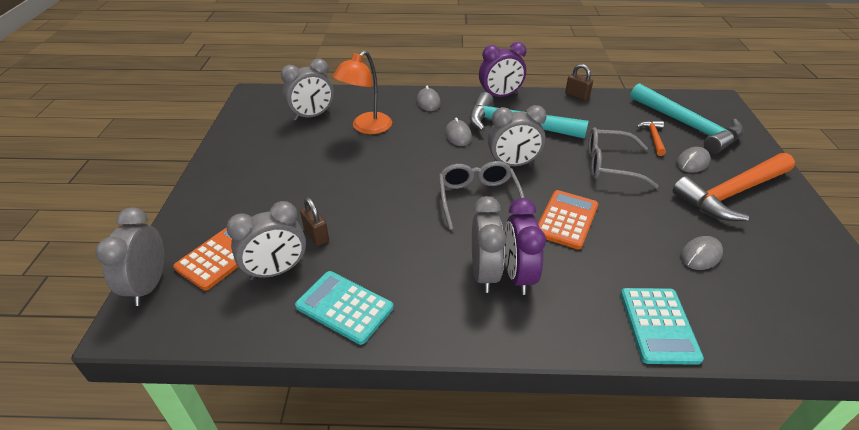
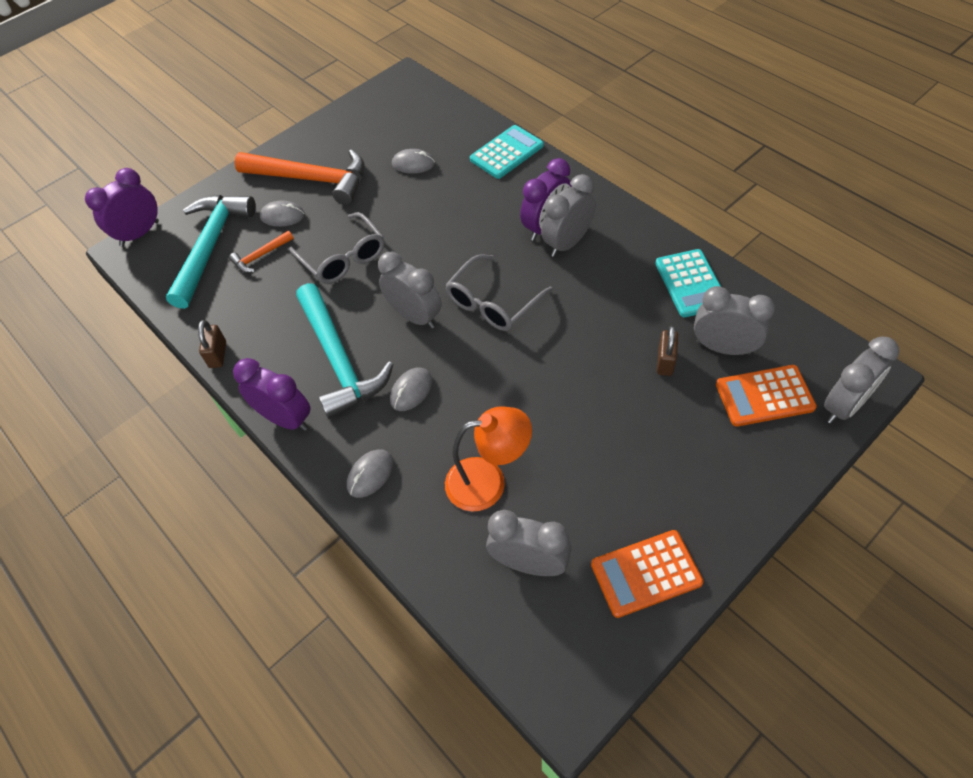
camera: 130 degrees left, 15 degrees up
(566, 219) = (454, 240): orange calculator -> orange calculator (646, 573)
(732, 108) = (140, 234): none -> purple clock

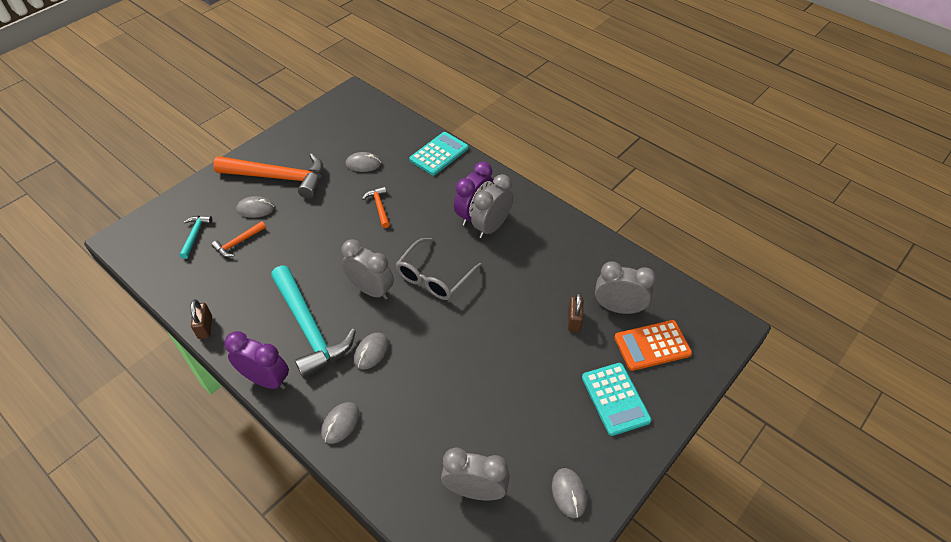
camera: 10 degrees left, 5 degrees down
(140, 234) = (132, 226): purple clock -> none
(211, 246) = (195, 235): turquoise hammer -> turquoise hammer, size x0.45
(343, 258) = (309, 243): grey glasses -> none
(430, 216) = (379, 207): none -> orange hammer
(488, 482) = (438, 425): orange lamp -> none
(646, 573) = (568, 493): orange calculator -> grey mouse
(691, 283) = (590, 257): turquoise calculator -> turquoise calculator (615, 399)
(844, 406) = (712, 351): grey clock -> none

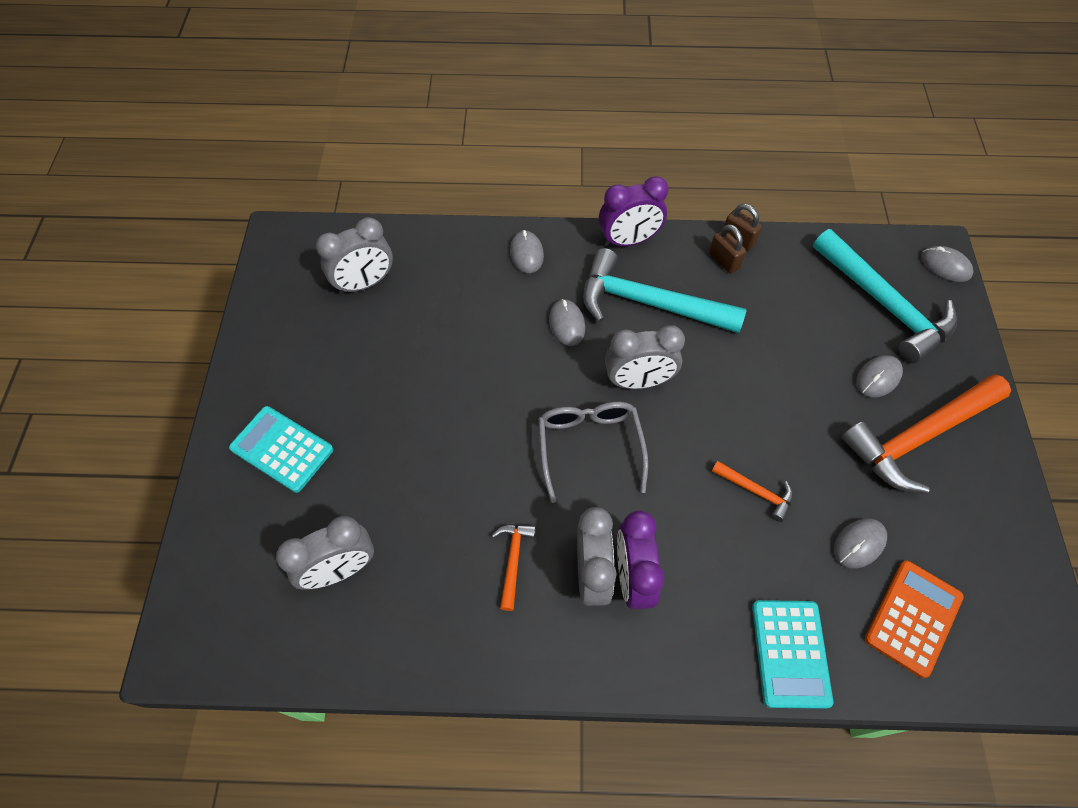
camera: 140 degrees right, 10 degrees up
(195, 235) = (884, 304): turquoise hammer -> turquoise hammer, size x2.21
(238, 243) = (833, 329): orange hammer -> orange hammer (513, 560)
(568, 493) = (279, 333): grey mouse -> grey mouse (945, 266)
(574, 321) = (385, 510): brown padlock -> brown padlock (724, 261)
(652, 345) = (270, 545): orange calculator -> orange calculator (913, 618)

